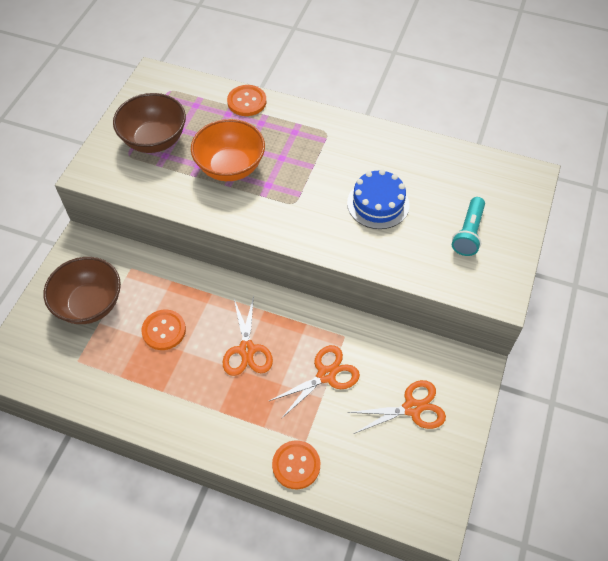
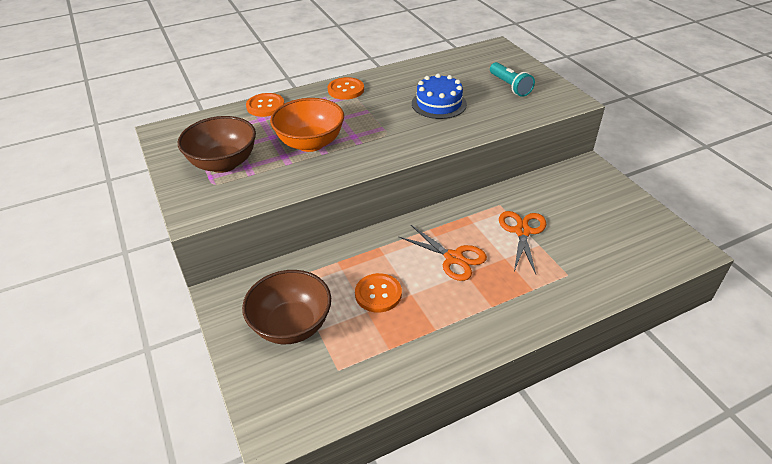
camera: 45 degrees left, 15 degrees down
(296, 465) = (584, 292): orange button -> orange button (346, 90)
(412, 408) = (592, 209): orange scissors -> none

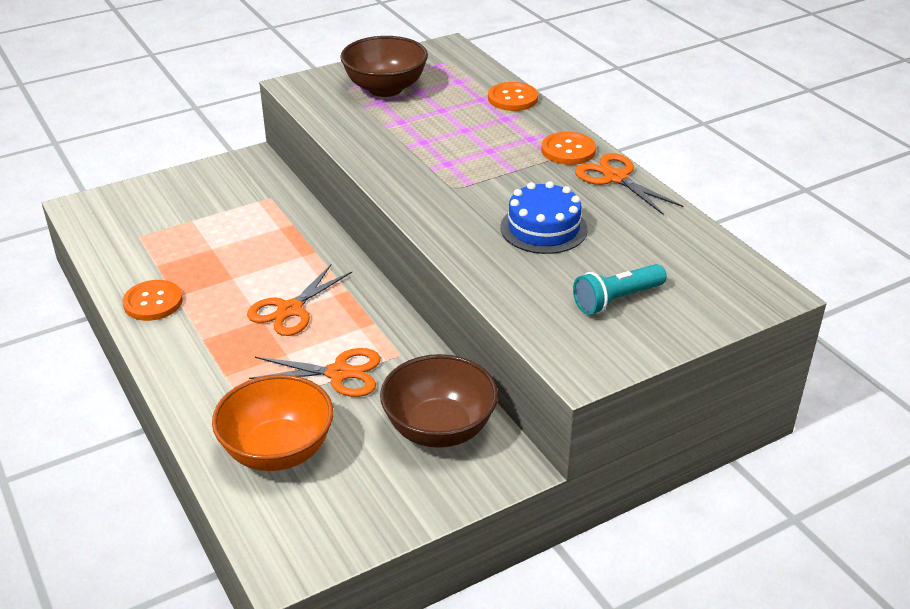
camera: 85 degrees right, 5 degrees down
(291, 325) = (202, 204): brown bowl -> brown bowl (439, 429)
(310, 143) = (429, 135): orange bowl -> orange bowl (278, 451)
(378, 294) = (237, 255): orange button -> orange button (153, 302)
(383, 77) = (615, 178): none -> orange scissors

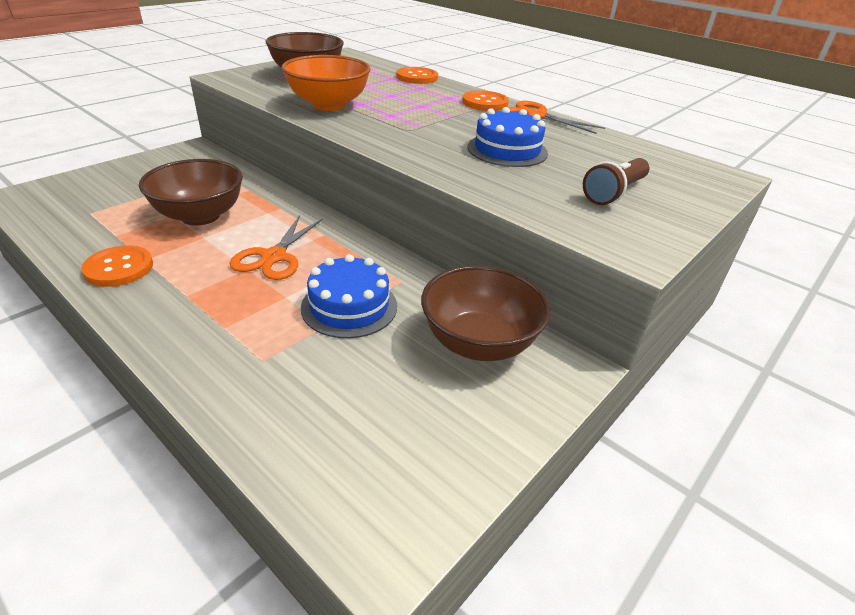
camera: 20 degrees left, 0 degrees up
(236, 252) = (200, 216): none -> brown bowl
(278, 451) = (316, 398): orange bowl -> orange bowl (328, 105)
(339, 373) = (349, 306): orange scissors -> blue cake
(616, 300) = (614, 193): turquoise flashlight -> brown flashlight

